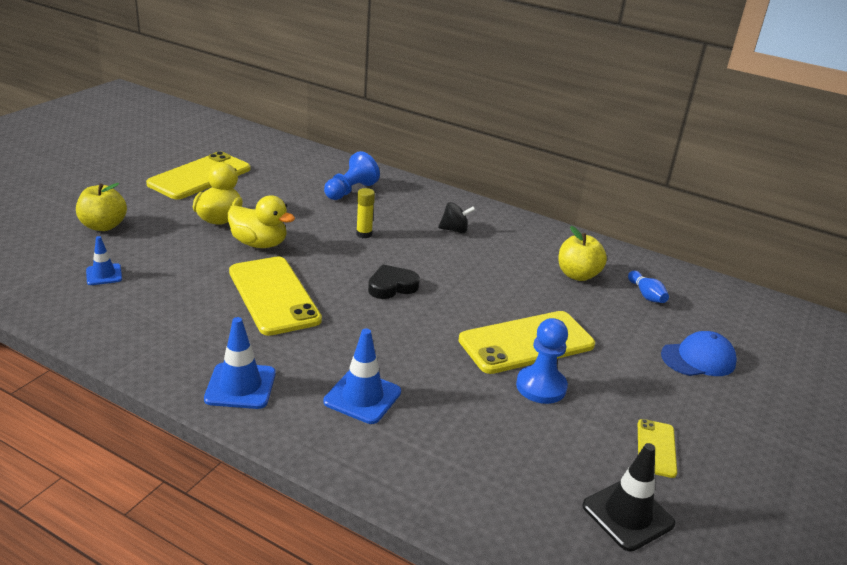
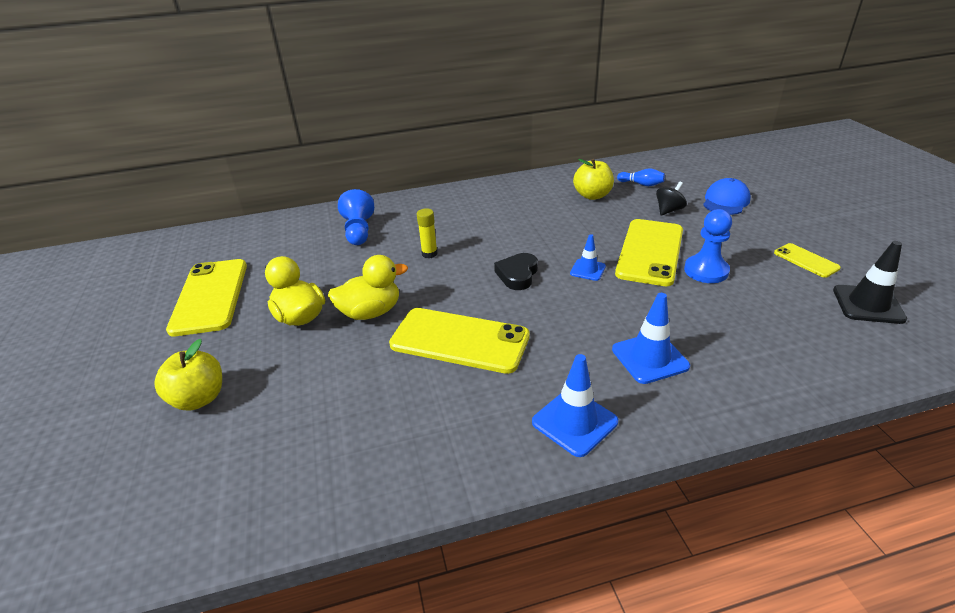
camera: 40 degrees left, 5 degrees up
(104, 275) = (289, 437): blue traffic cone -> blue traffic cone (587, 270)
(454, 230) = (478, 213): black spinning top -> black spinning top (669, 210)

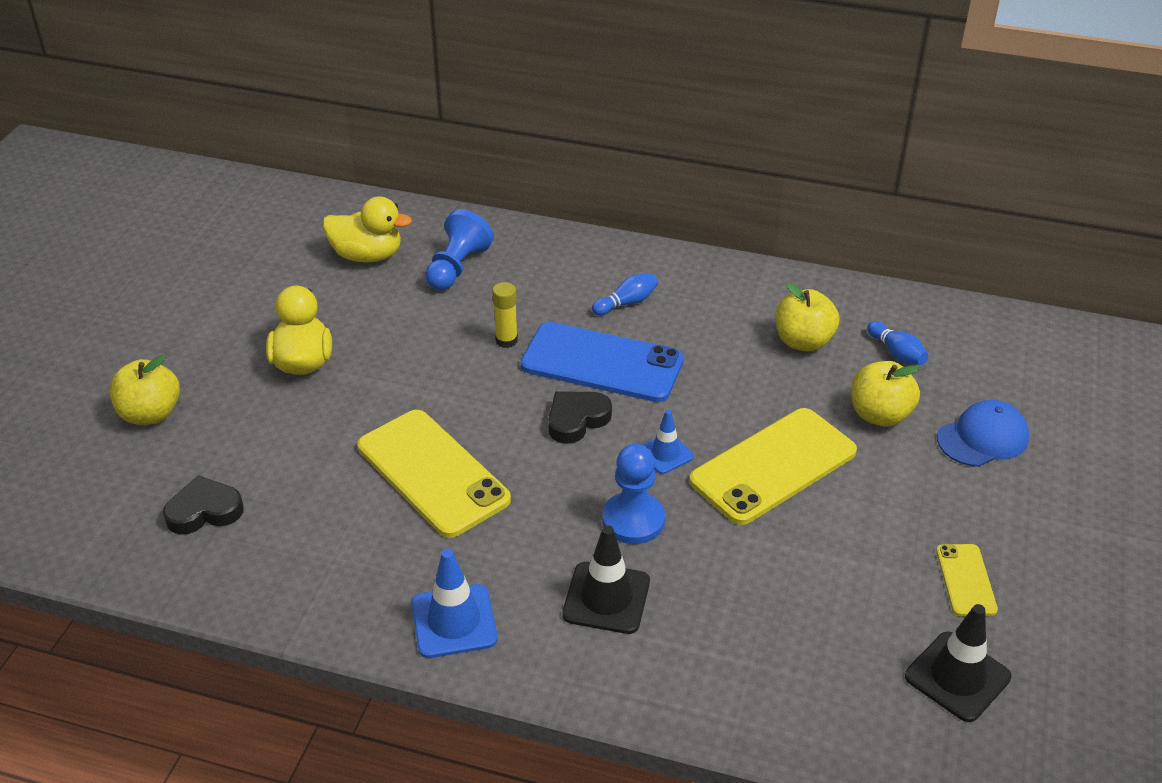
camera: 30 degrees right, 5 degrees up
(210, 296) = (238, 292): yellow phone -> none
(307, 444) = (204, 511): none -> black heart
(370, 312) = (375, 392): yellow duck -> yellow duck (367, 256)
(480, 212) = (627, 303): none -> blue bowling pin
(499, 243) = (602, 363): none -> blue phone
(649, 358) = (606, 598): blue traffic cone -> black traffic cone
(669, 210) = (879, 415): black spinning top -> yellow apple
(706, 271) = (810, 527): blue pawn -> blue pawn (633, 520)

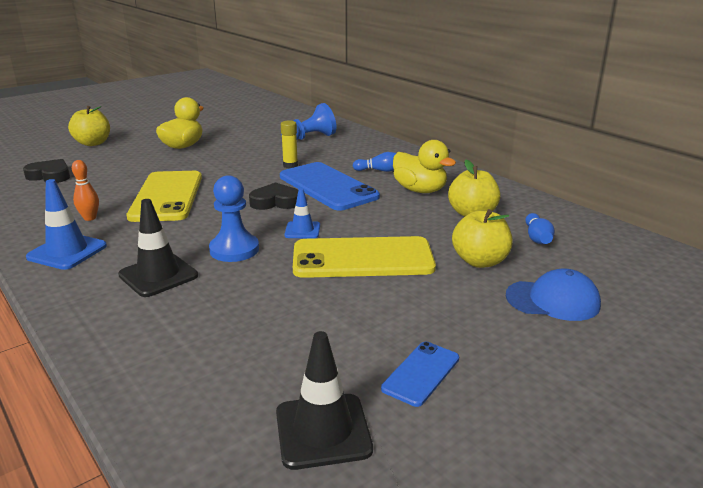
camera: 35 degrees right, 15 degrees down
(367, 256) = (274, 125): yellow duck -> yellow duck (420, 190)
(393, 557) = (90, 218): none -> orange bowling pin
(966, 580) = (421, 373): yellow phone -> blue phone

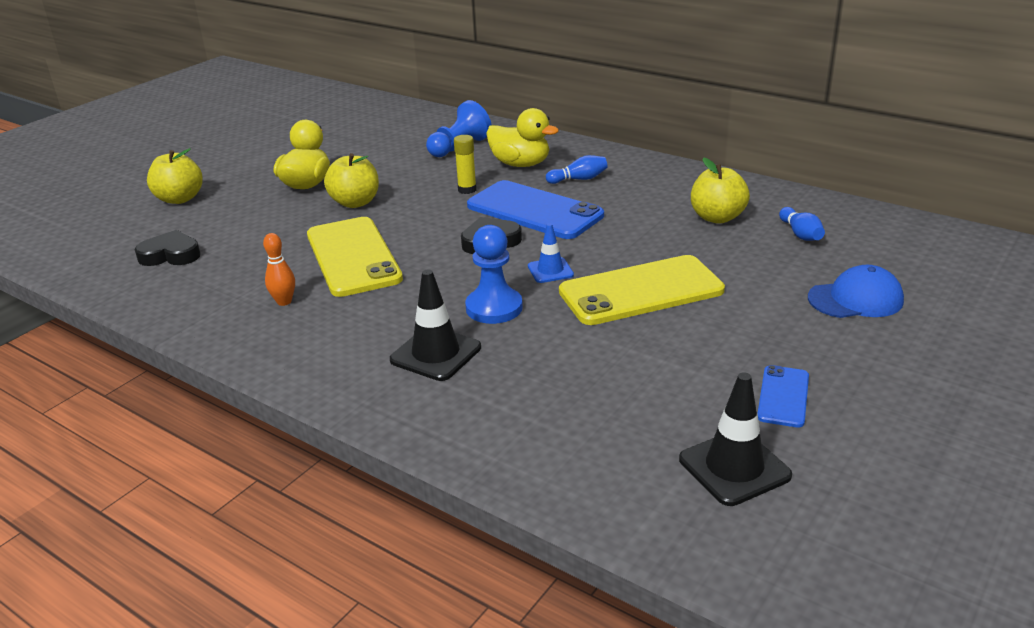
camera: 15 degrees left, 5 degrees up
(67, 252) = (300, 348): blue traffic cone -> none
(420, 190) = (641, 198): yellow duck -> yellow duck (520, 164)
(480, 261) = (761, 271): yellow apple -> yellow apple (355, 203)

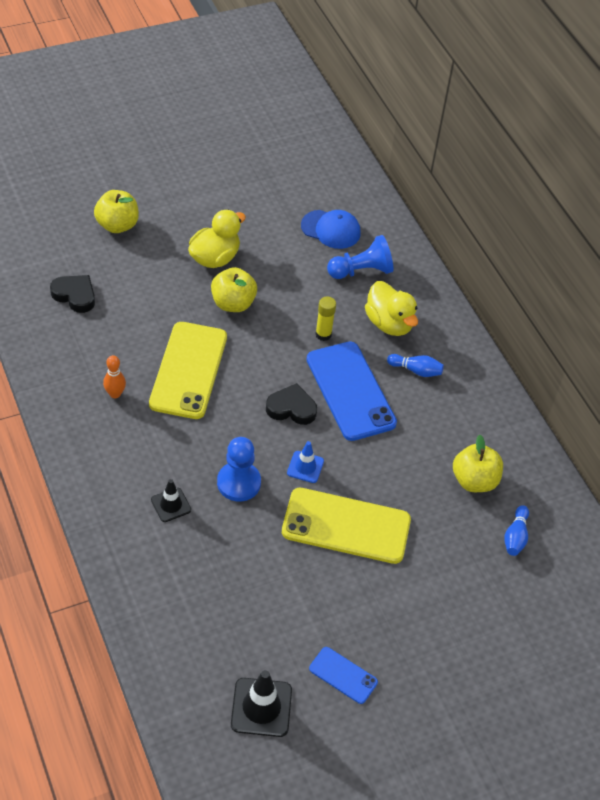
camera: 25 degrees right, 20 degrees up
(436, 354) = (171, 505): black traffic cone -> black traffic cone, size x0.62
(783, 396) = (343, 675): blue phone -> blue phone turned 75 degrees clockwise
(855, 299) = (480, 625): blue cap -> blue cap (331, 229)

